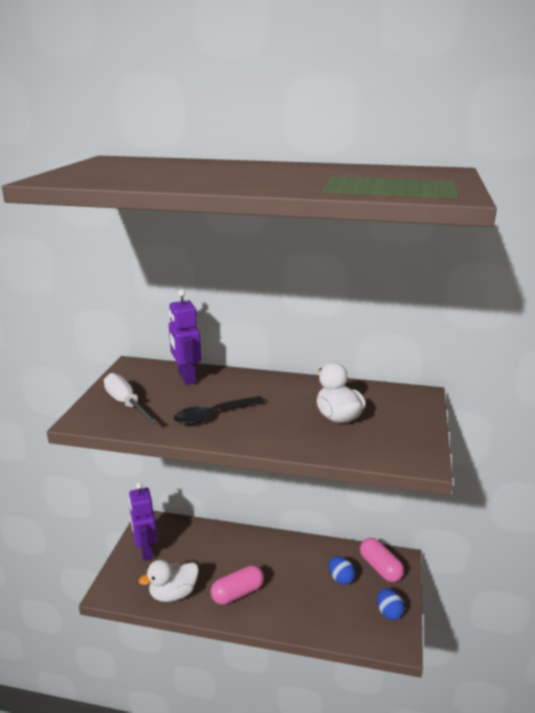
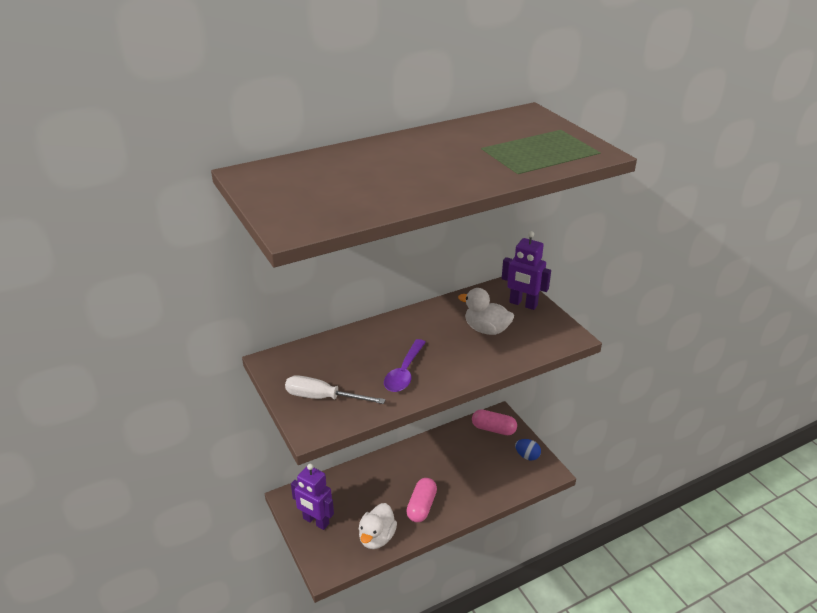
camera: 40 degrees left, 10 degrees up
(186, 377) = (334, 350): purple robot -> purple robot (523, 304)
(213, 416) = (404, 372): black spoon -> purple spoon
(341, 578) = (477, 452): blue egg -> none

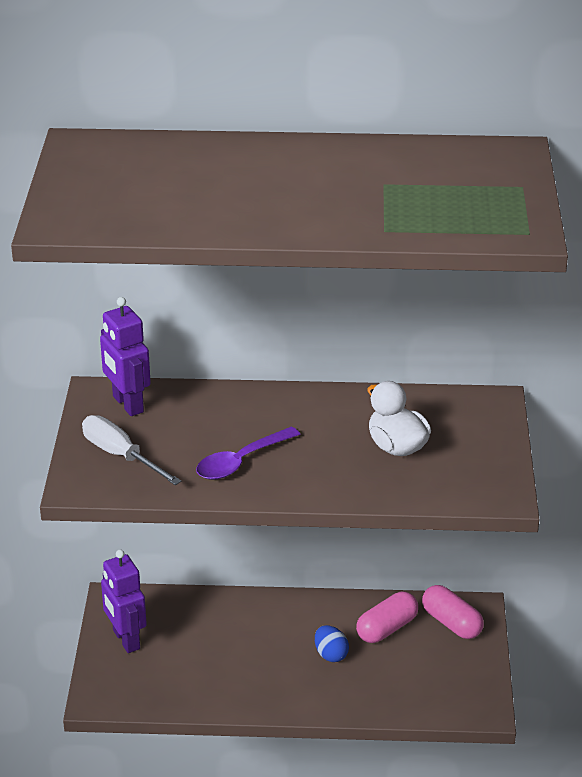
camera: 30 degrees right, 0 degrees up
(377, 537) = (185, 689): white duck -> none
(421, 506) = (270, 678): pink capsule -> pink capsule (387, 628)
(523, 304) = (481, 431): purple robot -> purple robot (127, 404)
(527, 456) = (469, 676): blue egg -> blue egg (330, 655)

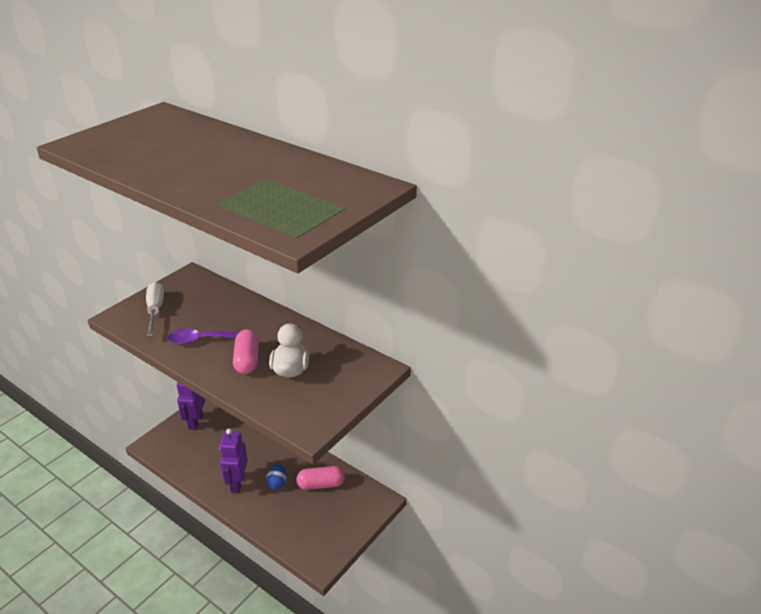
camera: 35 degrees right, 0 degrees up
(127, 404) = (195, 286): purple robot -> purple robot (237, 483)
(451, 623) = (358, 500): pink capsule -> pink capsule (247, 360)

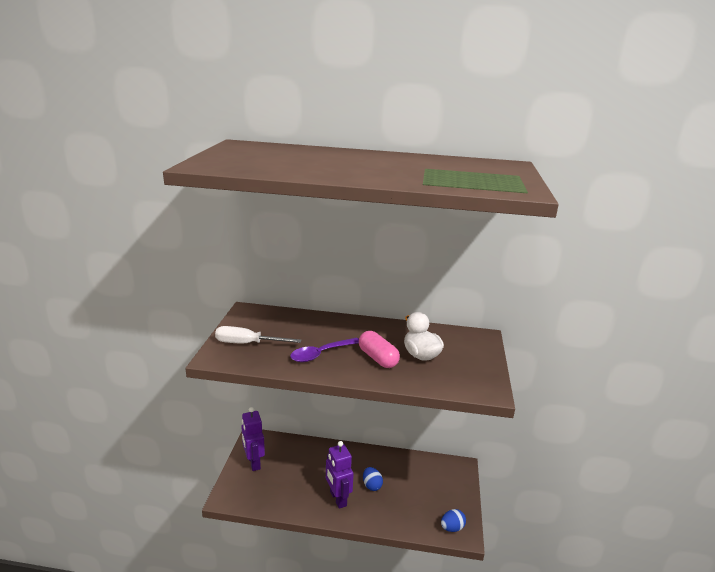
camera: 30 degrees left, 10 degrees down
(155, 310) = (247, 343): white screwdriver -> white screwdriver turned 45 degrees counterclockwise
(314, 553) = (452, 528): none -> blue egg
(321, 484) = (407, 473): pink capsule -> none

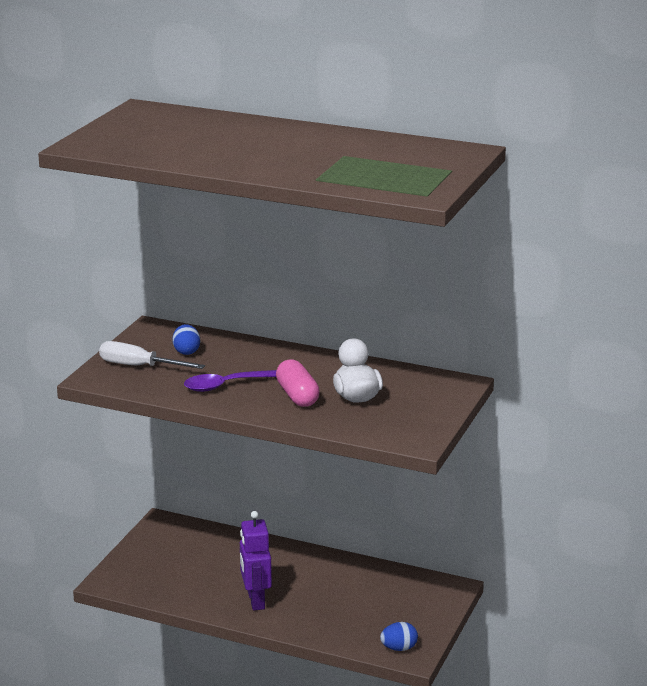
camera: 15 degrees right, 0 degrees up
(253, 462) = (154, 549): purple robot -> none
(372, 485) = (309, 592): blue egg -> blue egg (186, 351)

